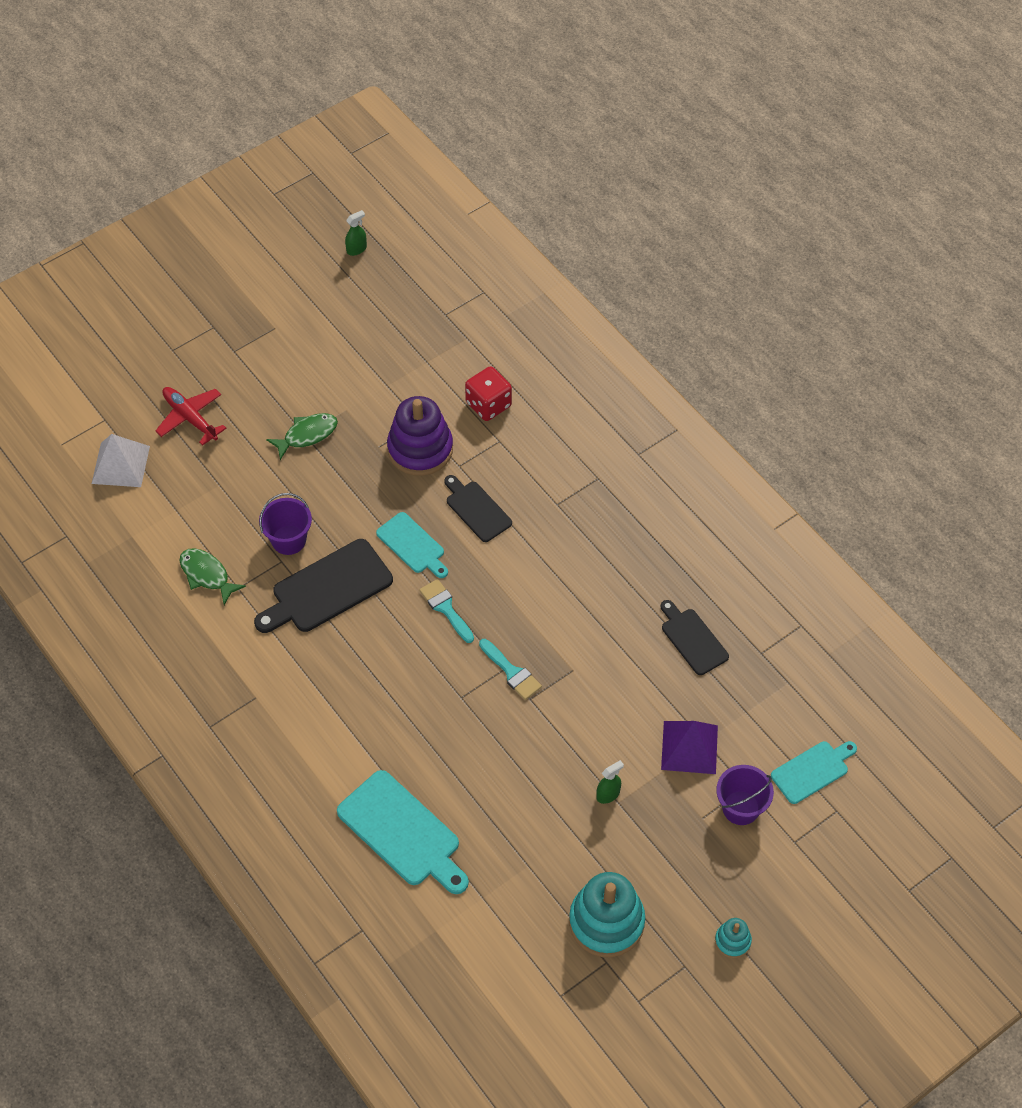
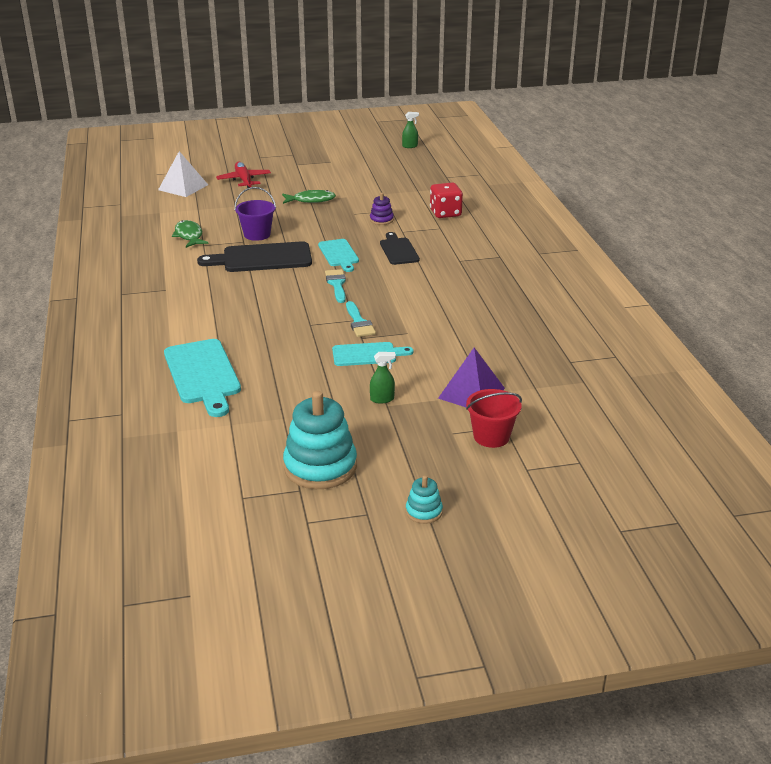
camera: 25 degrees right, 25 degrees down
(420, 449) = (381, 220): purple stacking toy -> purple stacking toy, size x0.48
(692, 639) = (516, 341): black cutting board -> none
(741, 808) = (491, 436): purple bucket -> red bucket
(812, 770) = (572, 433): turquoise cutting board -> turquoise cutting board (367, 354)

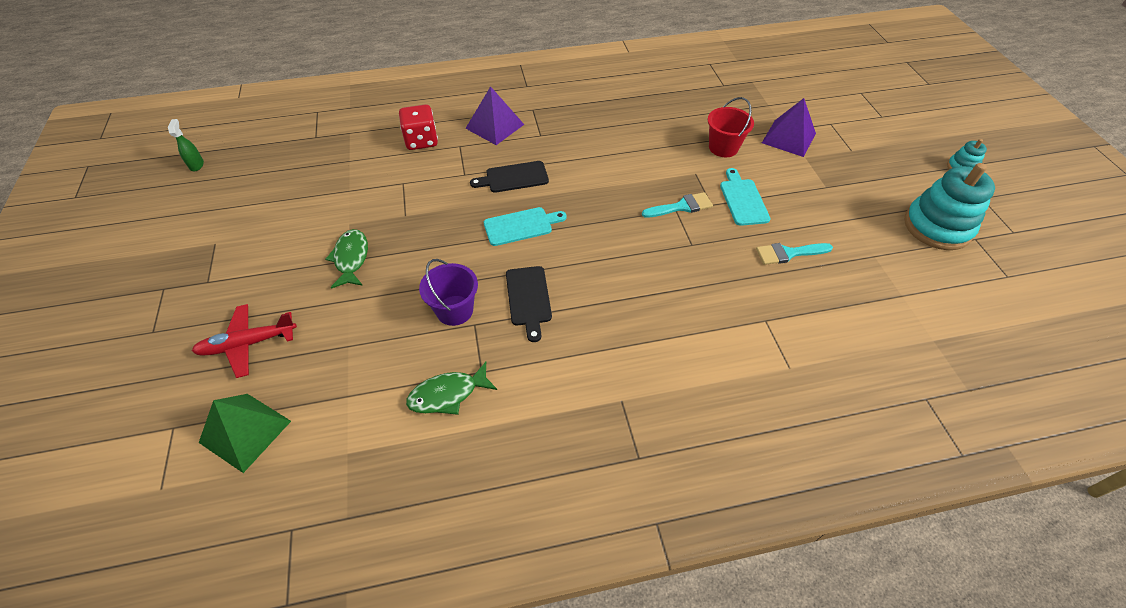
camera: 90 degrees left, 20 degrees up
(183, 187) = (245, 431): white pyramid -> green pyramid
(203, 374) = (820, 330): turquoise cutting board -> none
(262, 258) = (529, 298): black cutting board -> black cutting board, size x0.61
(337, 284) = (597, 226): turquoise brush -> turquoise brush (788, 253)
(381, 220) = (429, 191): purple stacking toy -> none
(382, 399) = (817, 190): green spray bottle -> none
(470, 241) = (495, 126): none -> purple pyramid
(491, 436) = (847, 130): red bucket -> red bucket (723, 147)

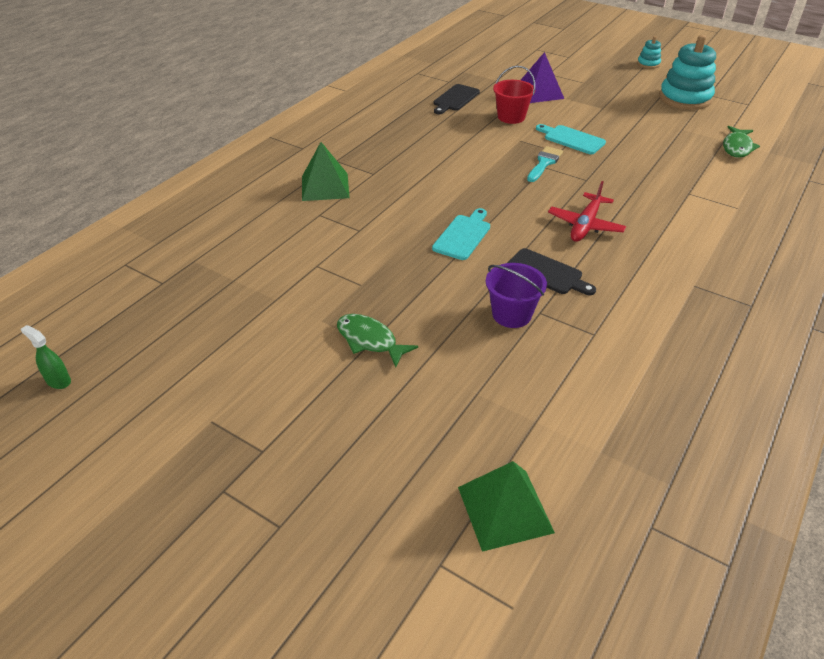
camera: 45 degrees left, 10 degrees down
(248, 344) = (392, 458): red plane -> red plane (585, 225)
(421, 141) = (278, 229): red dice -> none
(448, 394) = (598, 363): green fish -> green fish (737, 147)
(495, 126) = (325, 186): purple pyramid -> green pyramid
(514, 178) = (402, 210): black cutting board -> black cutting board (455, 99)
(788, 253) = (642, 153): turquoise brush -> none

